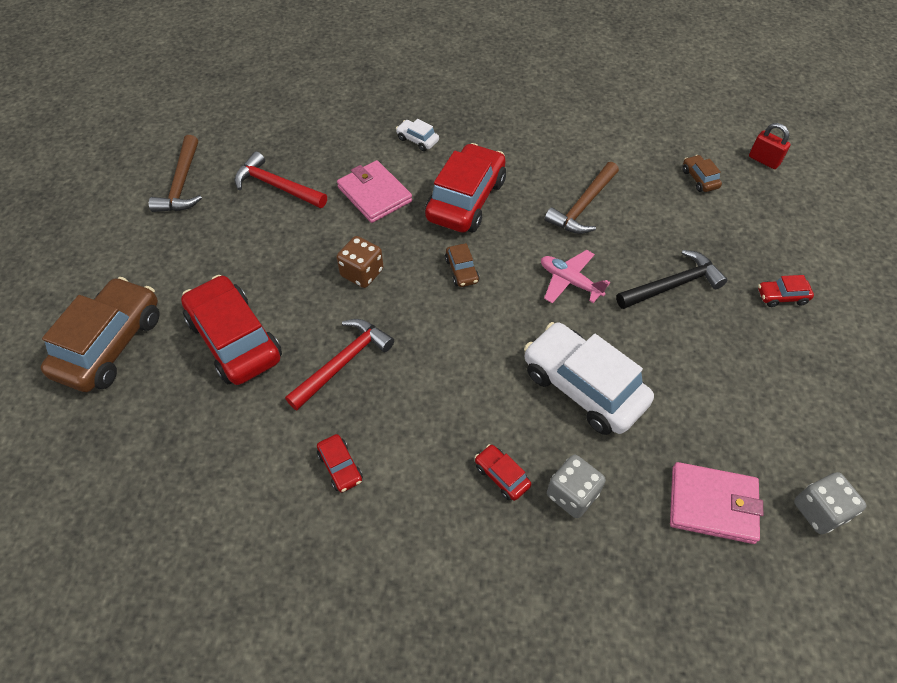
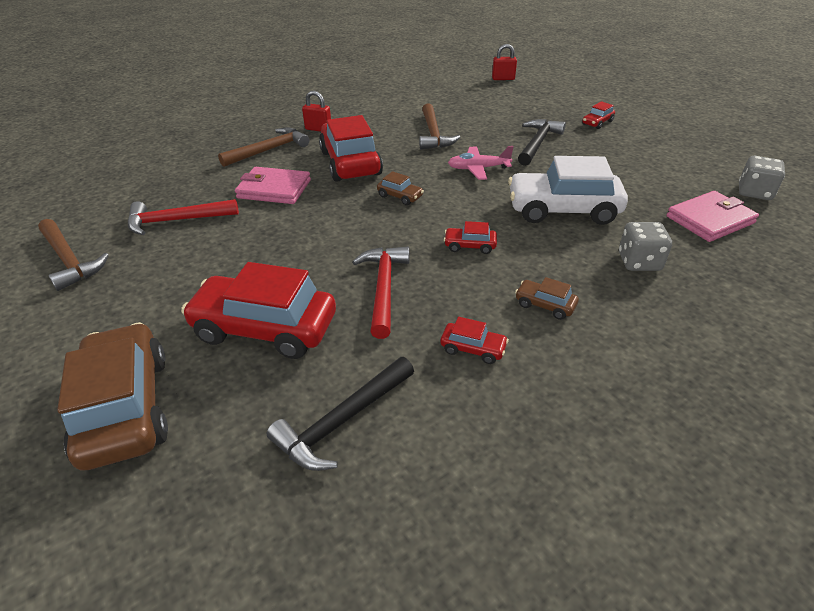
camera: 40 degrees left, 15 degrees down
(204, 454) = (342, 421): none -> black hammer
(362, 273) = (325, 233): brown dice -> none
(417, 140) = (269, 150): white car -> brown hammer
(486, 134) = (318, 129): none -> red padlock
(501, 476) = (586, 280): red car -> red car (470, 246)
(699, 179) = (481, 97): brown car -> brown car (545, 305)

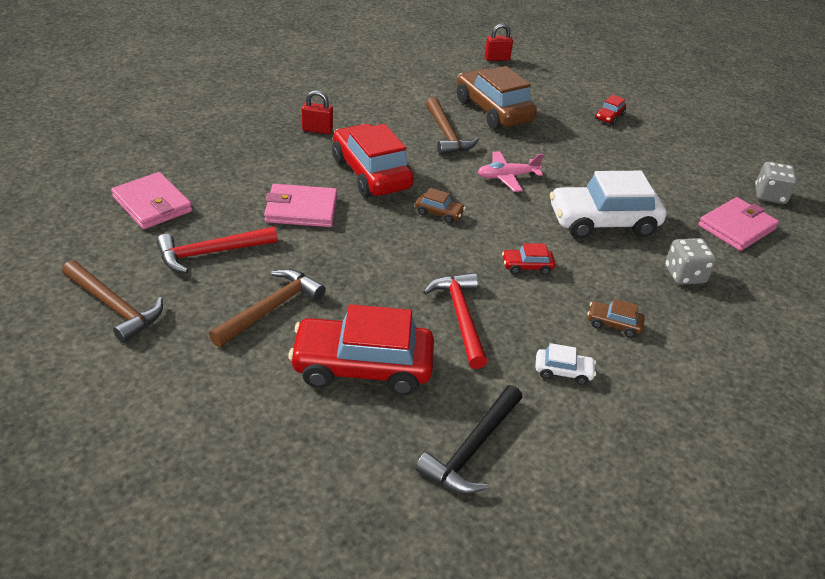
camera: 15 degrees left, 0 degrees up
(125, 408) = (264, 457): brown car -> brown car (493, 111)
(149, 181) = (152, 204): none -> pink wallet
(269, 150) = (273, 159): brown hammer -> brown hammer (271, 309)
(473, 349) = (563, 371): red car -> white car
(538, 143) = (557, 144): black hammer -> none

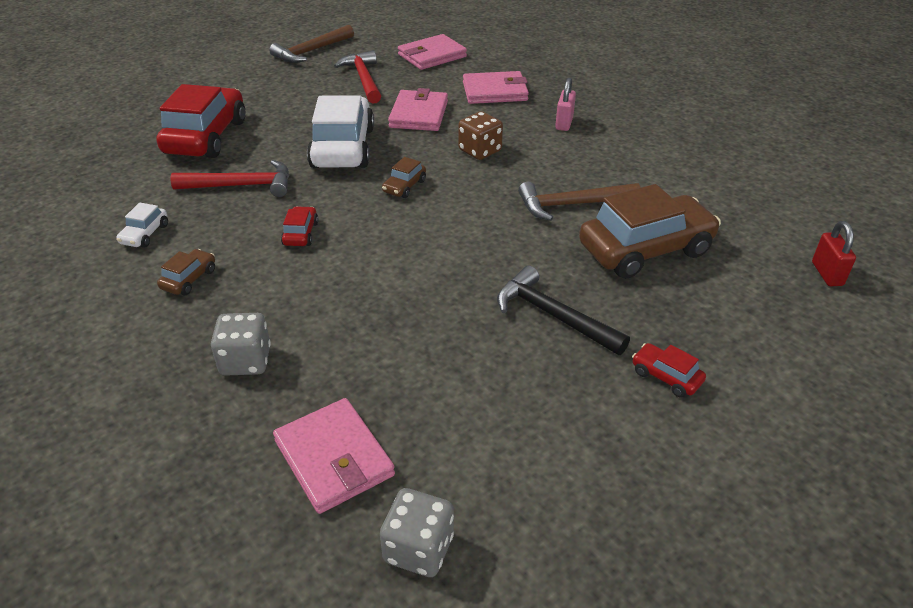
camera: 100 degrees right, 0 degrees up
(251, 164) = (495, 91): none -> pink wallet
(271, 309) = (288, 102): brown hammer -> none
(317, 130) = (564, 123): red padlock -> pink padlock
(371, 174) = (480, 151): red car -> brown dice
(471, 449) = (96, 178): black hammer -> black hammer (553, 315)
(507, 177) = (476, 241): pink plane -> none
(602, 222) = (370, 308): white car -> white car (343, 148)

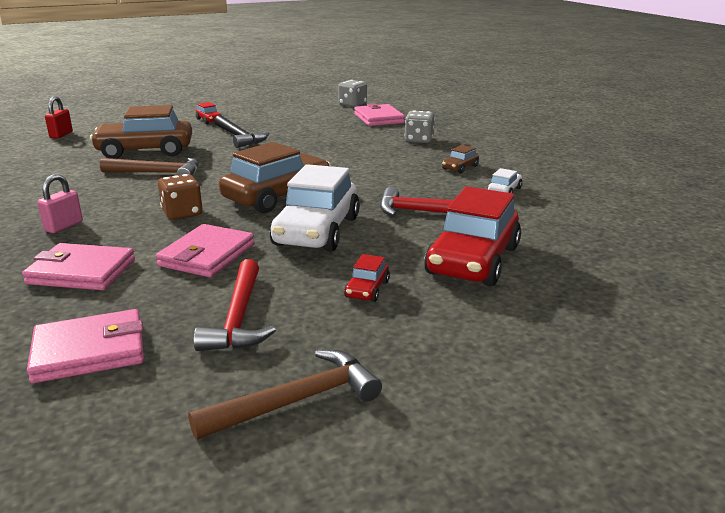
camera: 165 degrees left, 15 degrees down
(301, 233) = (377, 179): red car -> red car (367, 289)
(404, 186) = (277, 196): brown car -> brown car, size x2.30

